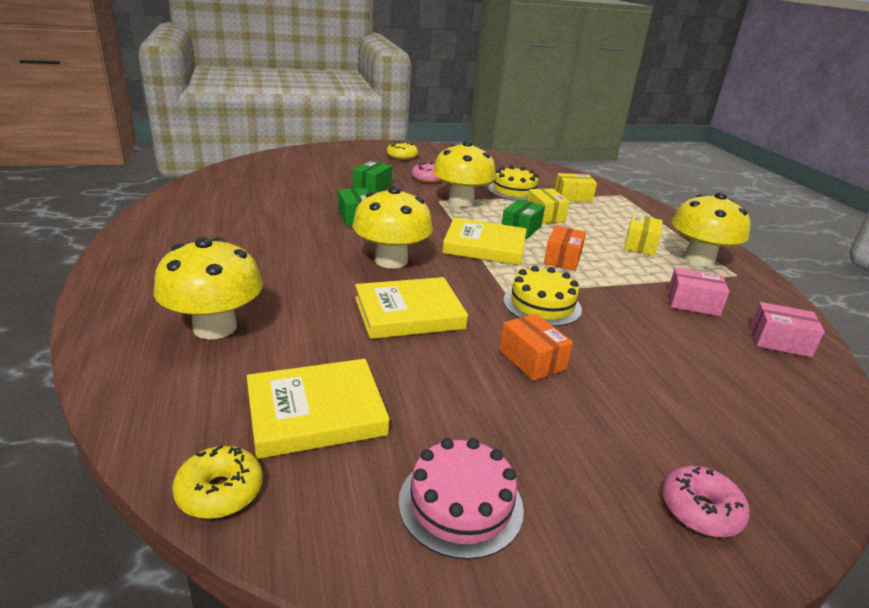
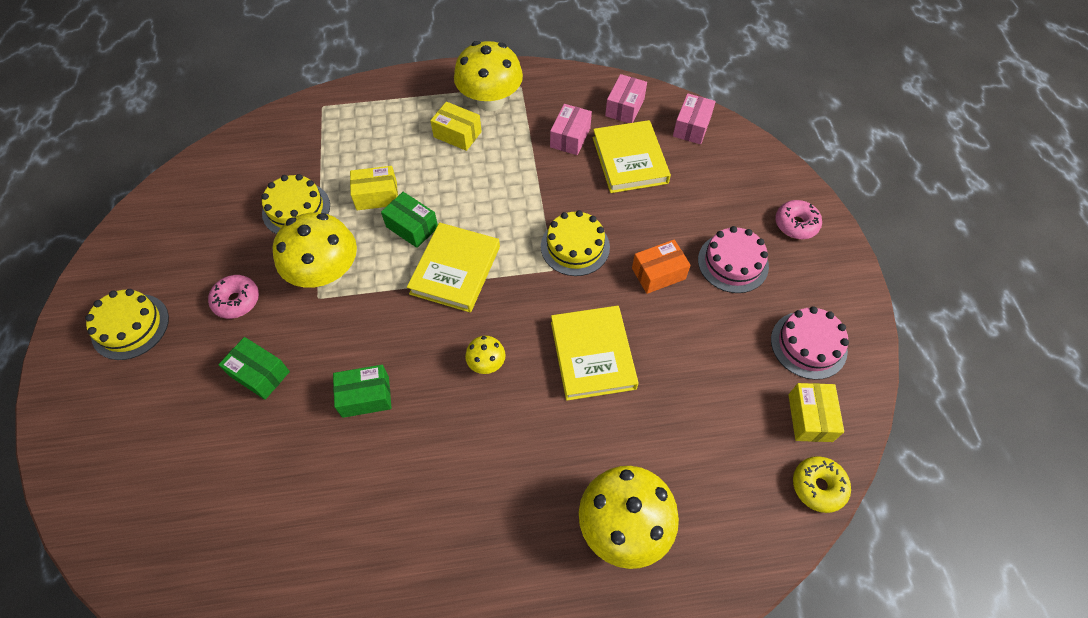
camera: 80 degrees left, 30 degrees up
(316, 412) = (735, 430): yellow book -> yellow book (629, 160)
(391, 260) = (486, 363): yellow mushroom -> yellow mushroom, size x0.47
(402, 156) = (130, 326): yellow donut -> yellow cake
(562, 258) = (486, 207): orange box -> none
(573, 196) = (322, 154): yellow box -> yellow box (810, 417)
(580, 427) = (733, 263): none -> pink cake
(804, 398) = (691, 127): none -> pink box

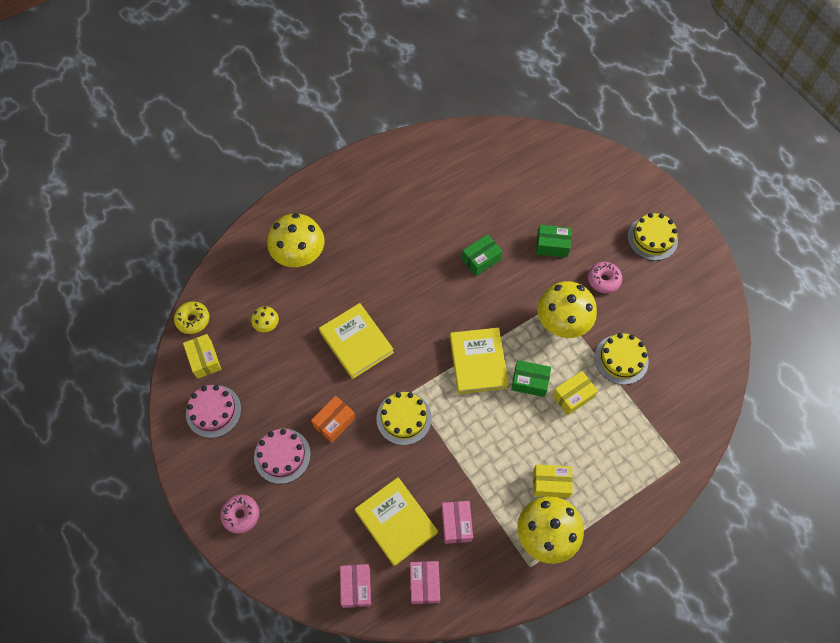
camera: 155 degrees right, 5 degrees up
(486, 363) = (420, 308): yellow mushroom -> yellow mushroom (267, 325)

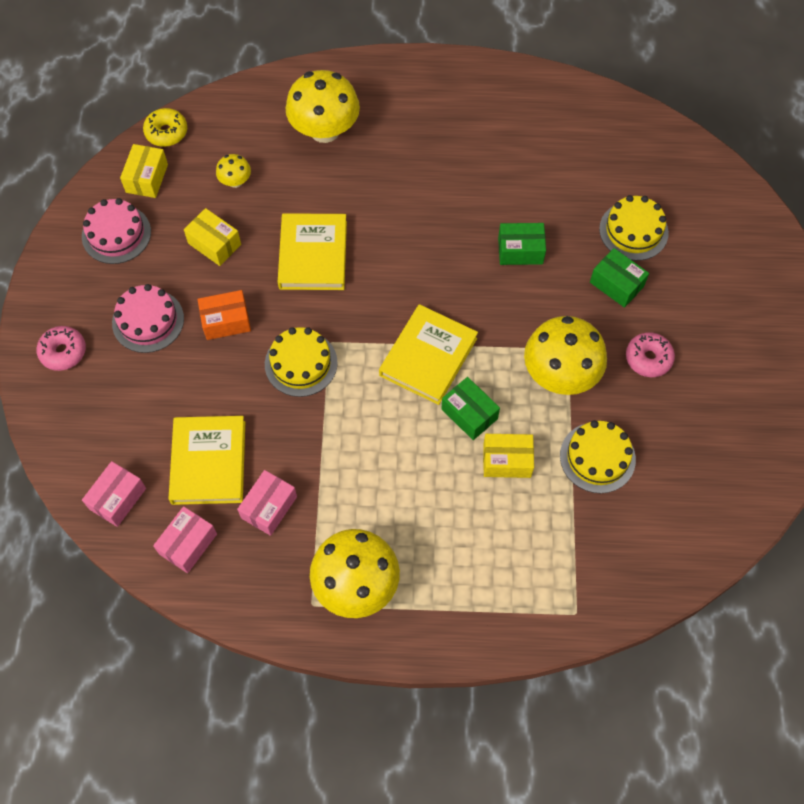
camera: 35 degrees right, 0 degrees up
(551, 483) = (405, 535): yellow box -> yellow box (214, 244)
(652, 238) = (748, 348): yellow cake -> yellow cake (633, 231)

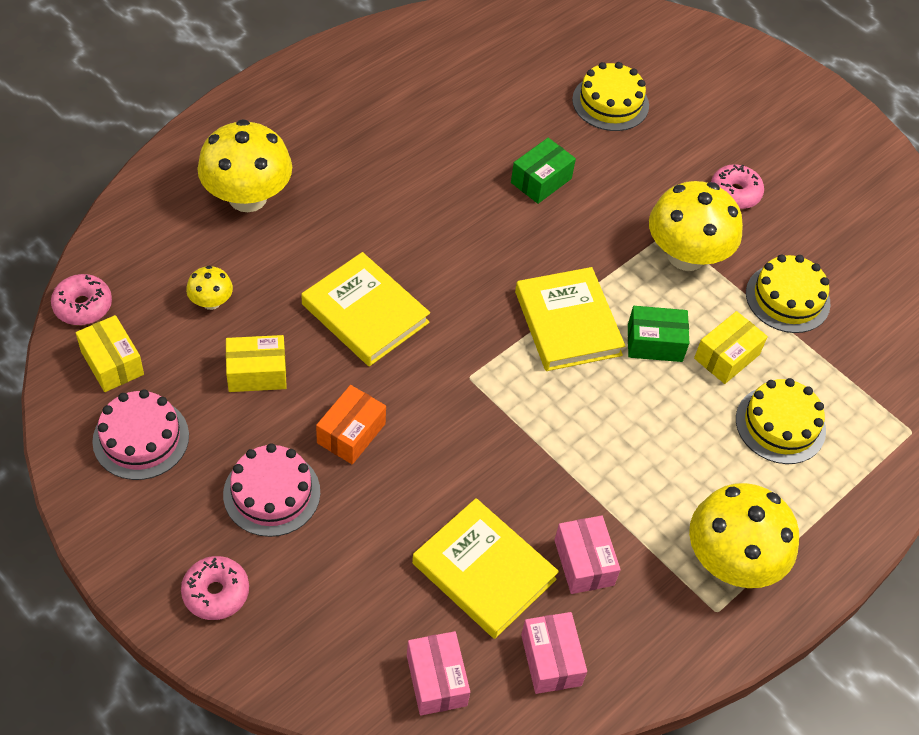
camera: 50 degrees left, 10 degrees down
(166, 132) = (83, 306): yellow donut -> pink donut
(301, 363) = (465, 415): yellow cake -> yellow cake (780, 424)
(616, 284) = (646, 153): green box -> none

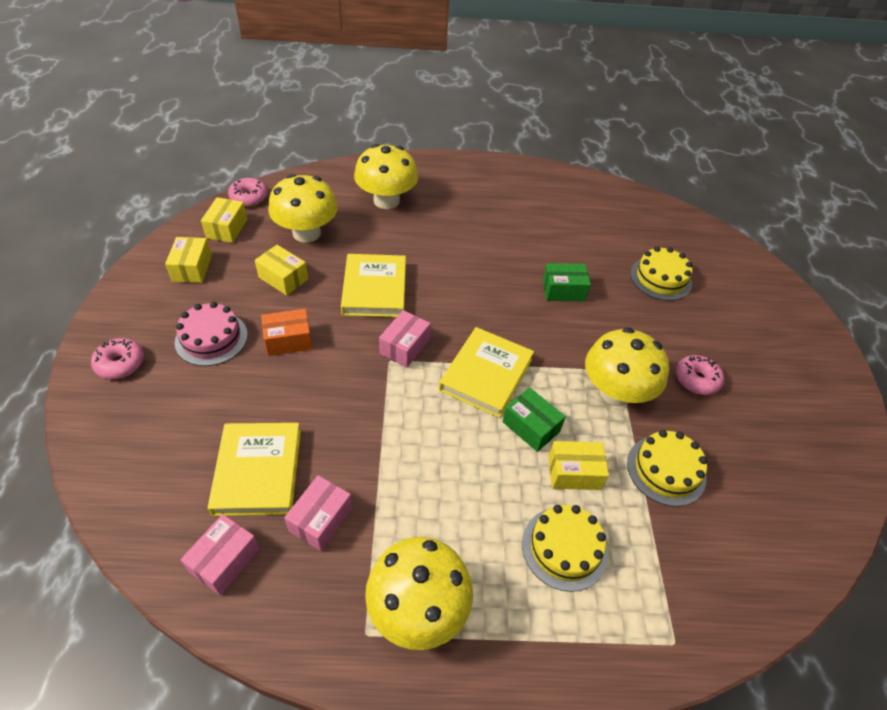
camera: 45 degrees right, 5 degrees down
(141, 438) = (192, 268): pink cake -> yellow box
(211, 302) = (306, 233): yellow mushroom -> yellow mushroom, size x2.13
(436, 680) = (151, 509): pink box -> pink box (404, 347)

